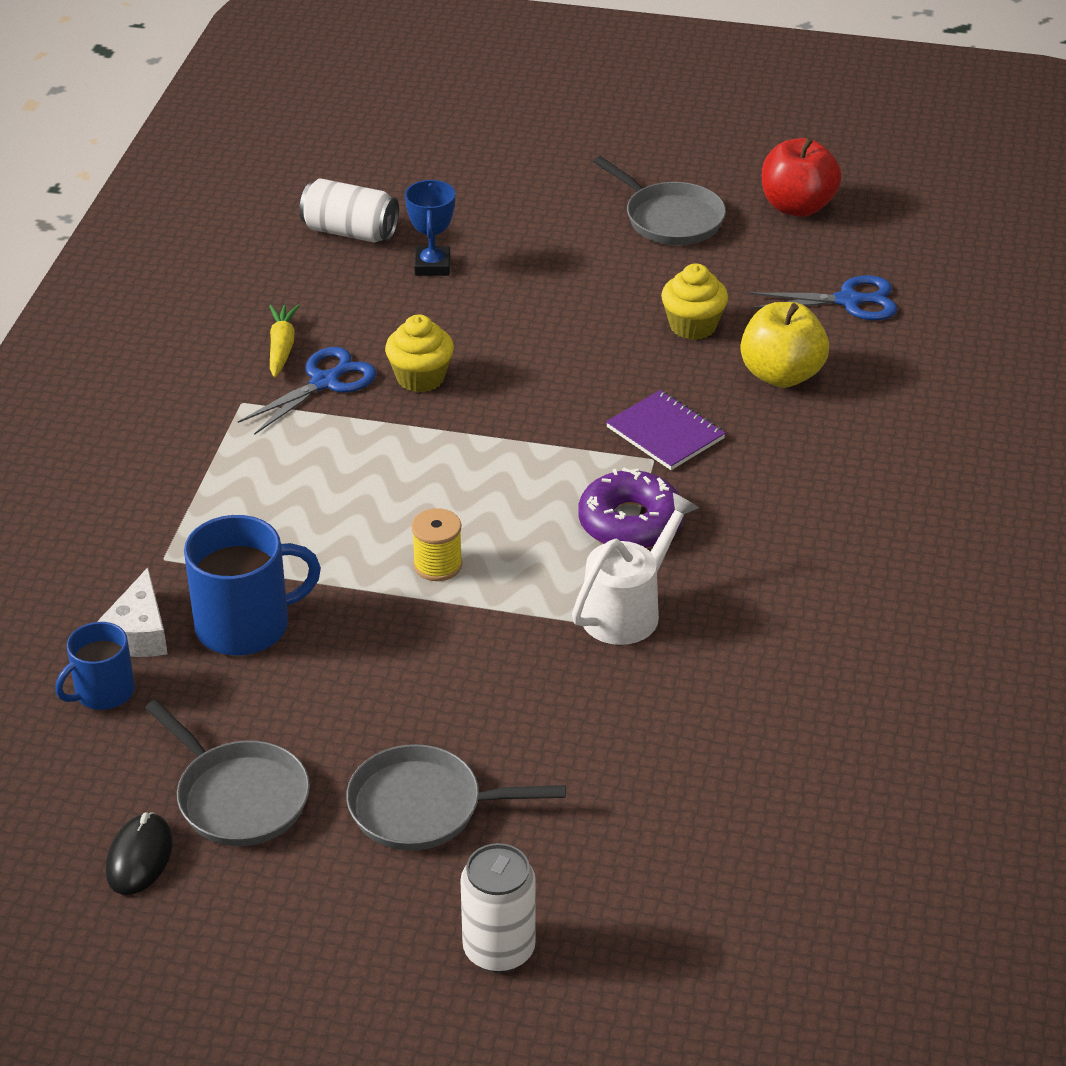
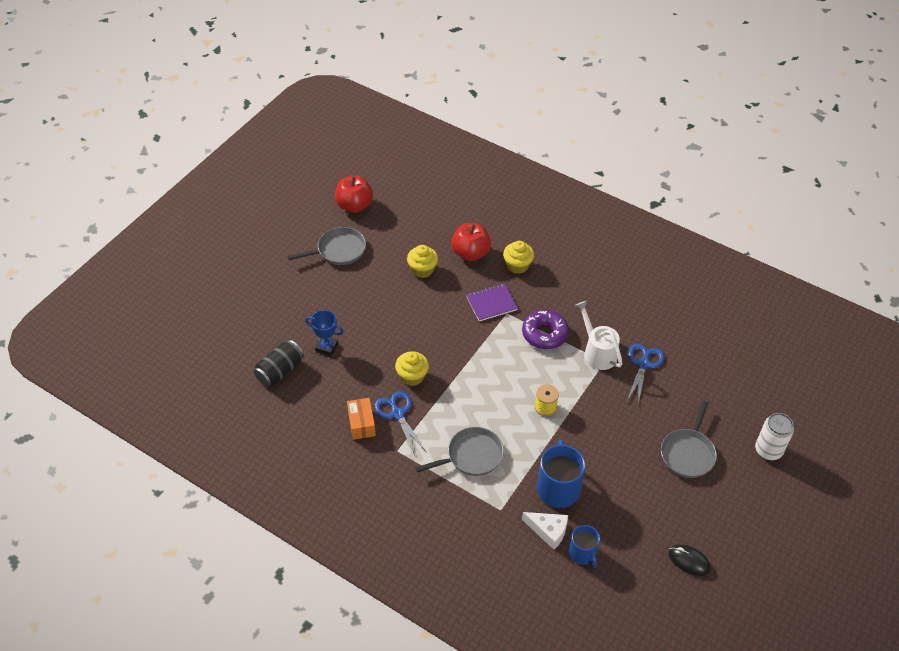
camera: 70 degrees left, 10 degrees up
(238, 797) = (664, 516): grey pan -> grey pan (471, 456)
(282, 347) = (361, 423): yellow carrot -> orange box
(350, 232) = (280, 371): white can -> black can
(781, 375) = (470, 253): yellow apple -> red apple
(794, 444) = (517, 265): none -> yellow cupcake
(848, 301) = (431, 214): blue scissors -> blue scissors (643, 364)

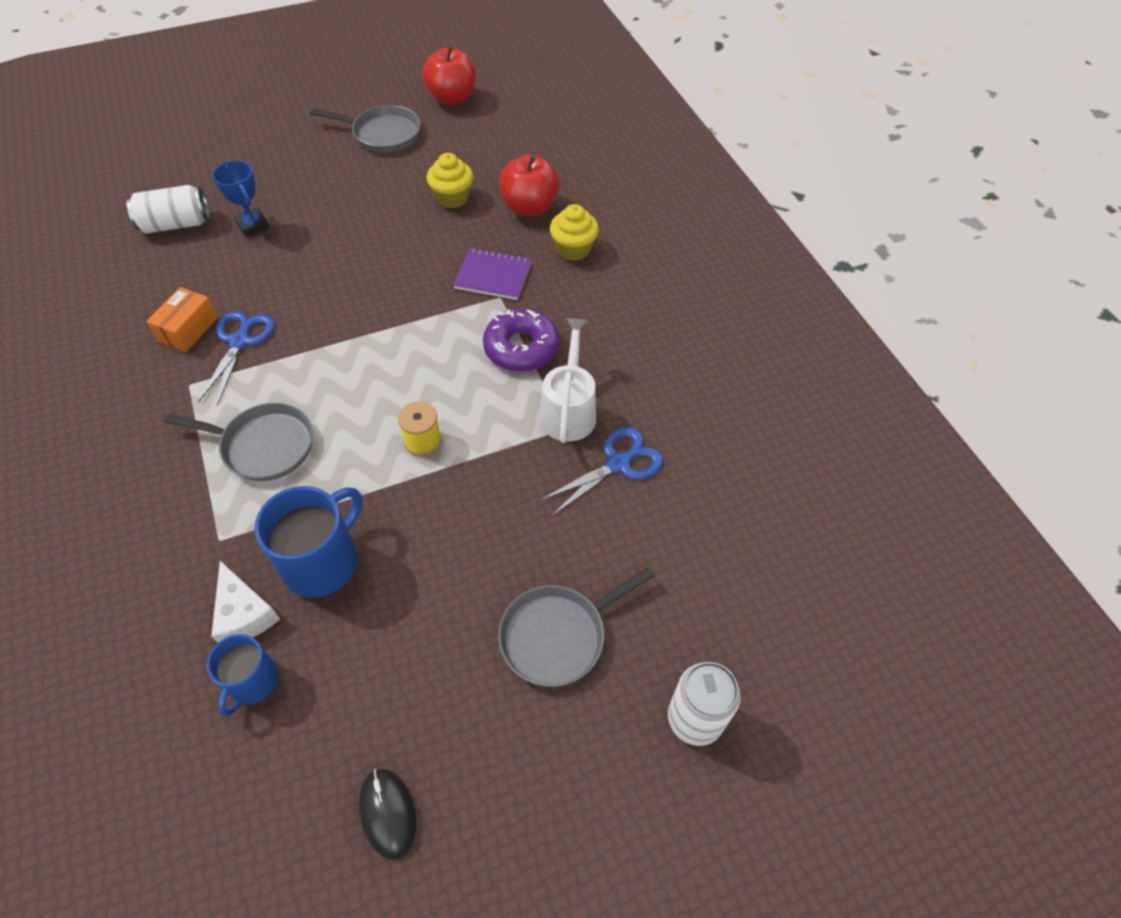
camera: 35 degrees right, 5 degrees up
(280, 371) = (176, 224): black can -> white can
(412, 376) = (305, 308): yellow cupcake -> none

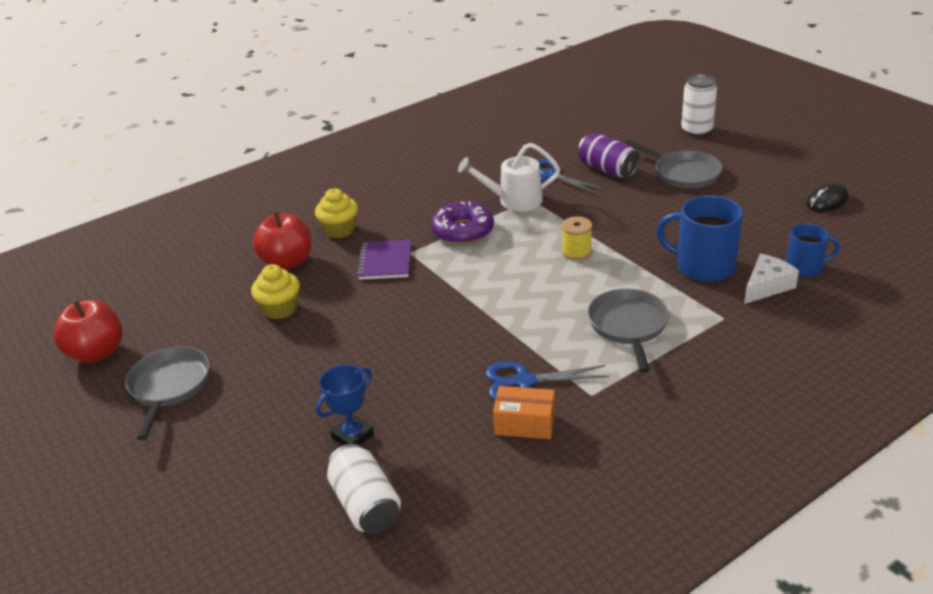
camera: 100 degrees left, 20 degrees down
(608, 538) = (607, 169): none -> purple can

